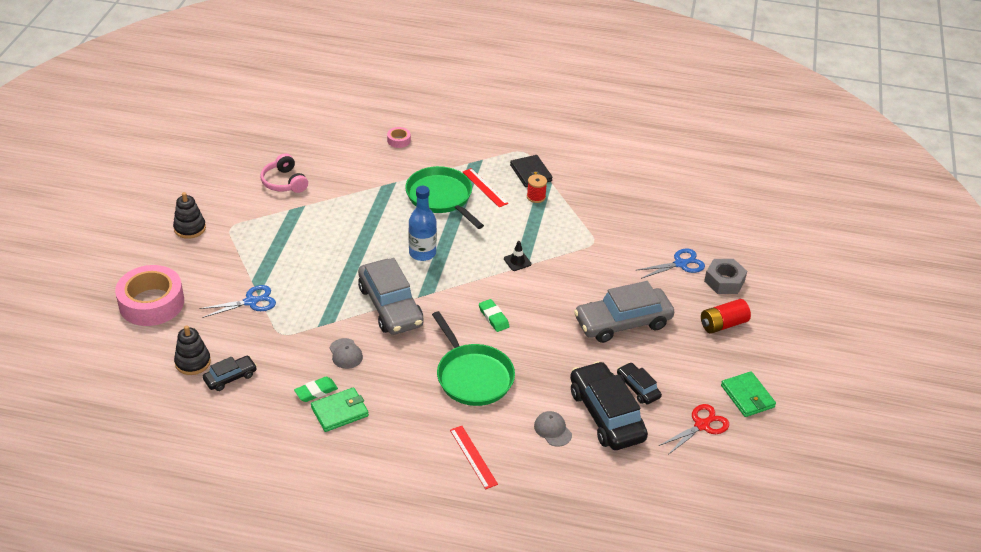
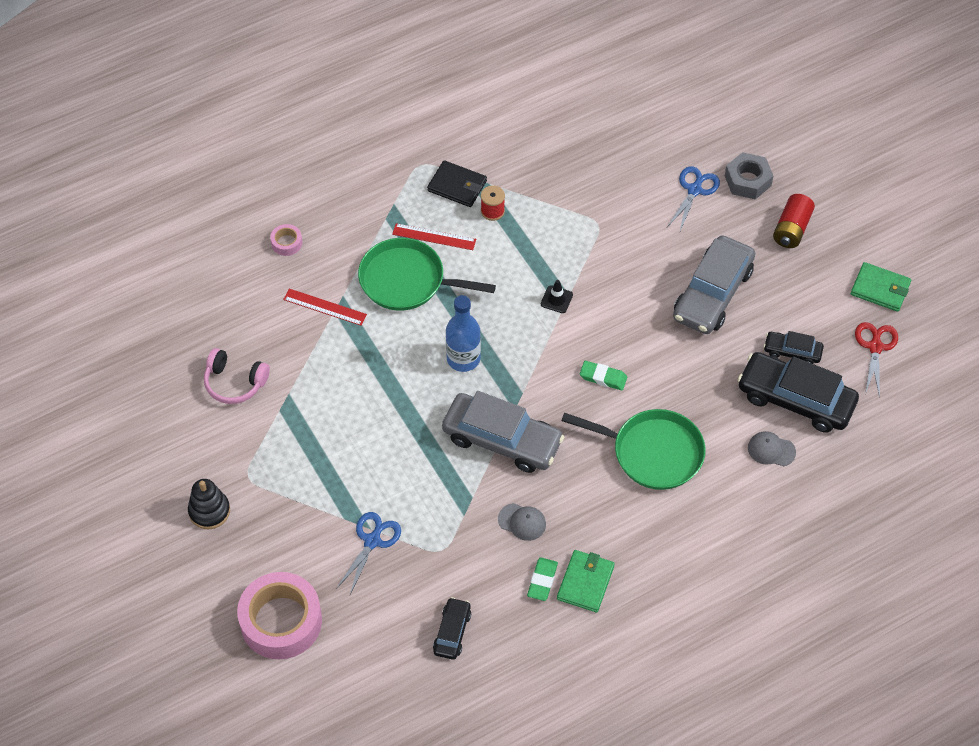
camera: 40 degrees left, 15 degrees up
(193, 362) = (399, 647): black stacking toy -> none
(473, 457) = (739, 529): red ruler -> red ruler (325, 307)

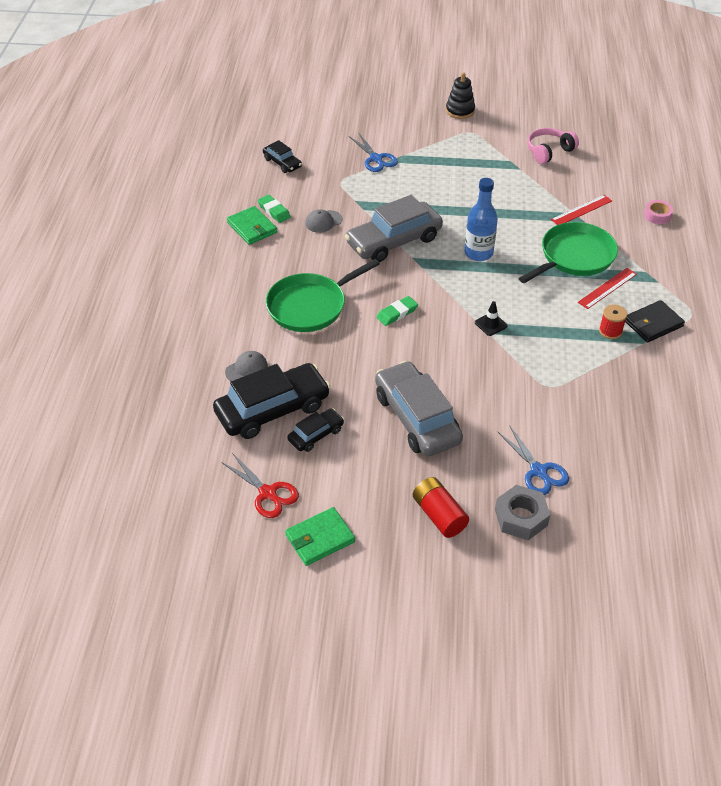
camera: 125 degrees right, 10 degrees down
(281, 621) = (360, 109): pink tape -> none

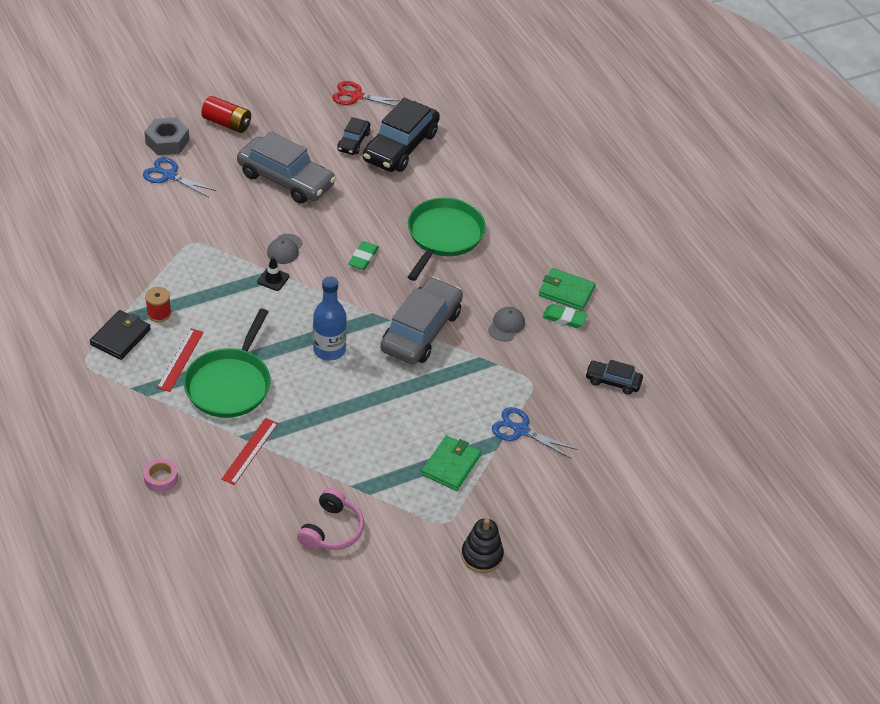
camera: 145 degrees right, 0 degrees up
(246, 369) = (447, 167): grey cap -> grey cap (285, 249)
(320, 538) = (299, 84): green wallet -> green wallet (451, 465)

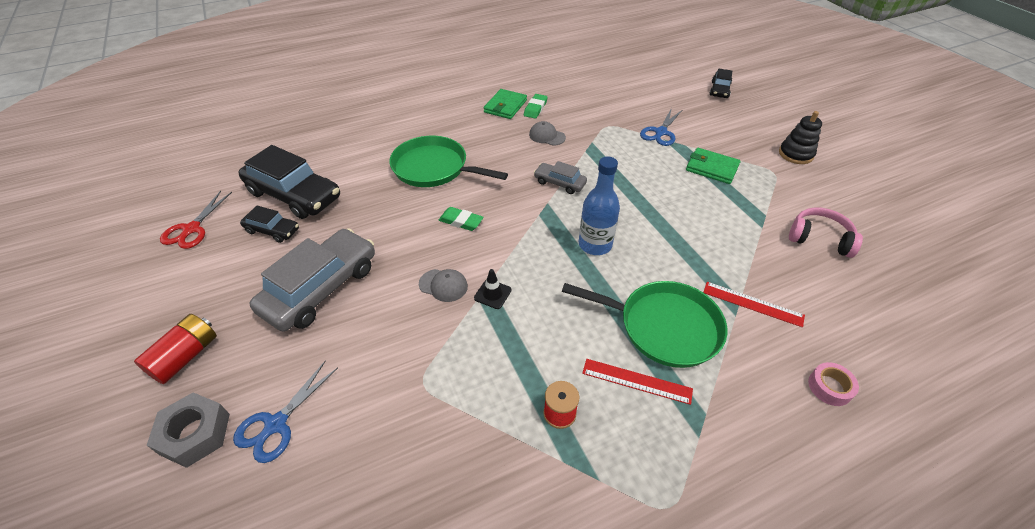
camera: 85 degrees left, 0 degrees up
(120, 337) = (610, 460): black wallet -> none
(421, 331) = (559, 183): grey car -> grey car, size x0.51
(613, 381) = (598, 91): black car -> black car (719, 90)

